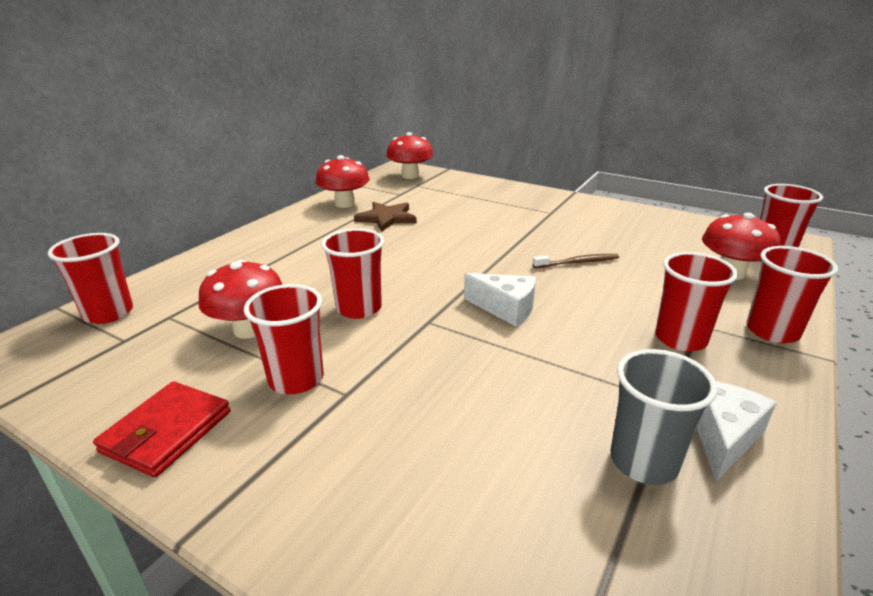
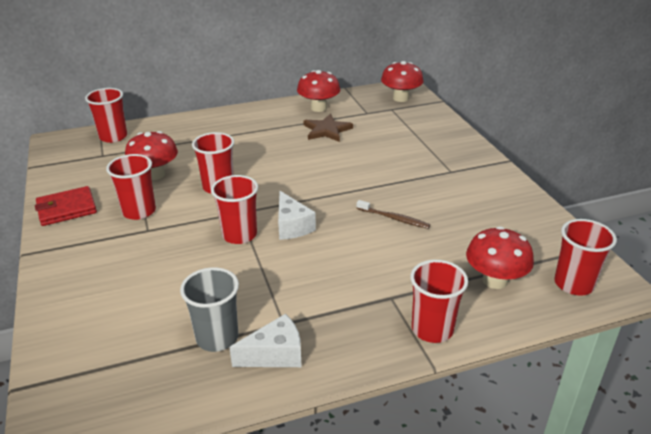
camera: 40 degrees right, 5 degrees up
(680, 339) = (360, 298): red cup -> red cup (239, 235)

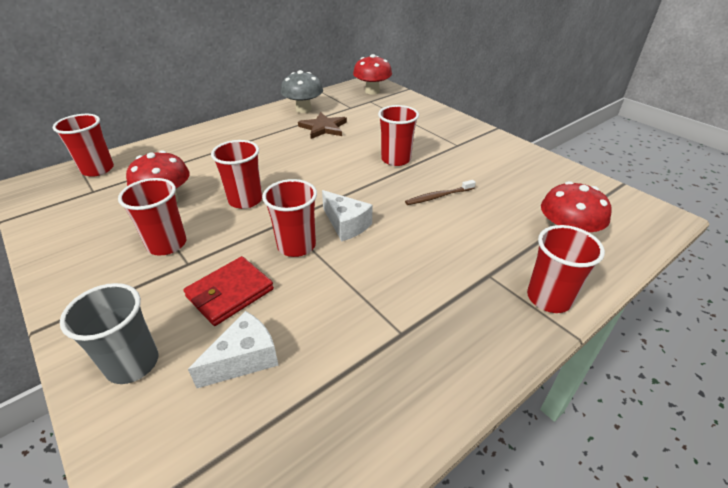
camera: 20 degrees left, 5 degrees up
(67, 209) = (72, 260): red wallet -> red wallet (230, 293)
(217, 337) = (339, 373): grey cup -> grey cup (132, 363)
(275, 354) = (416, 374): white cheese -> white cheese (244, 359)
(318, 108) = (303, 109): red mushroom -> grey mushroom
(394, 218) = (438, 196): brown toothbrush -> brown toothbrush turned 150 degrees clockwise
(573, 284) = (629, 223): red cup -> red cup (396, 159)

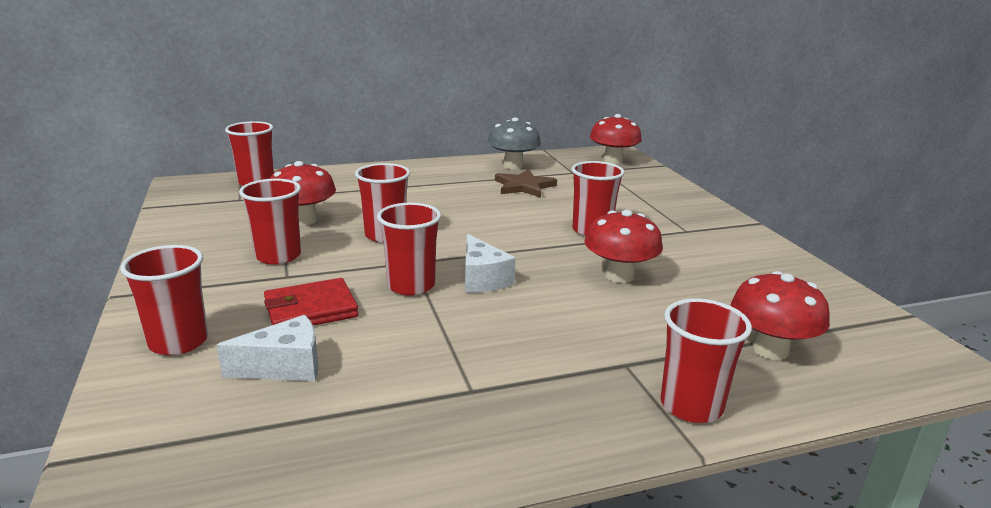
camera: 20 degrees right, 15 degrees down
(132, 363) = (178, 342): grey cup -> red cup
(438, 196) = (619, 276): brown toothbrush -> red mushroom

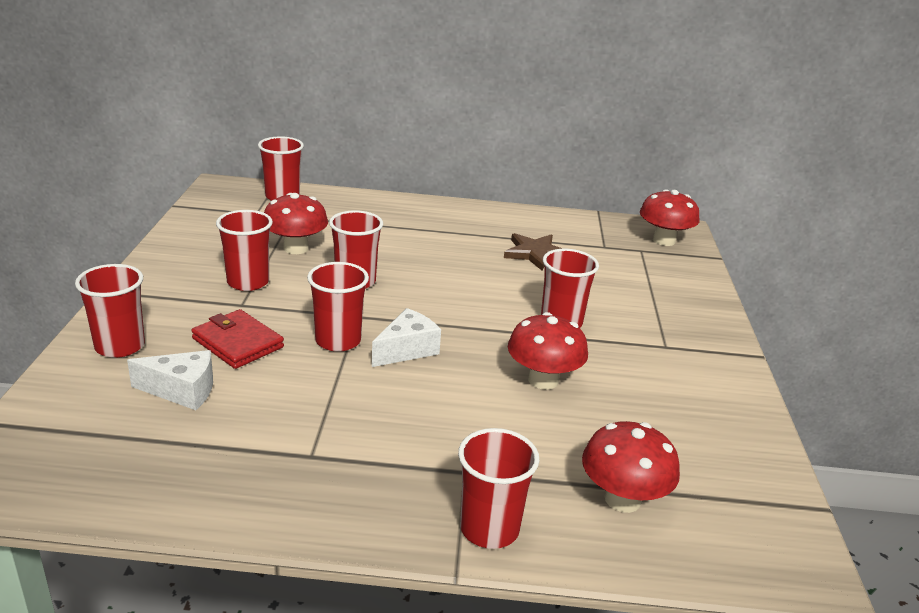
camera: 20 degrees right, 5 degrees up
(311, 309) = (238, 343): red wallet -> red wallet turned 45 degrees clockwise
(482, 279) = (407, 350): white cheese -> white cheese turned 135 degrees counterclockwise
(513, 166) = (545, 225): grey mushroom -> none

